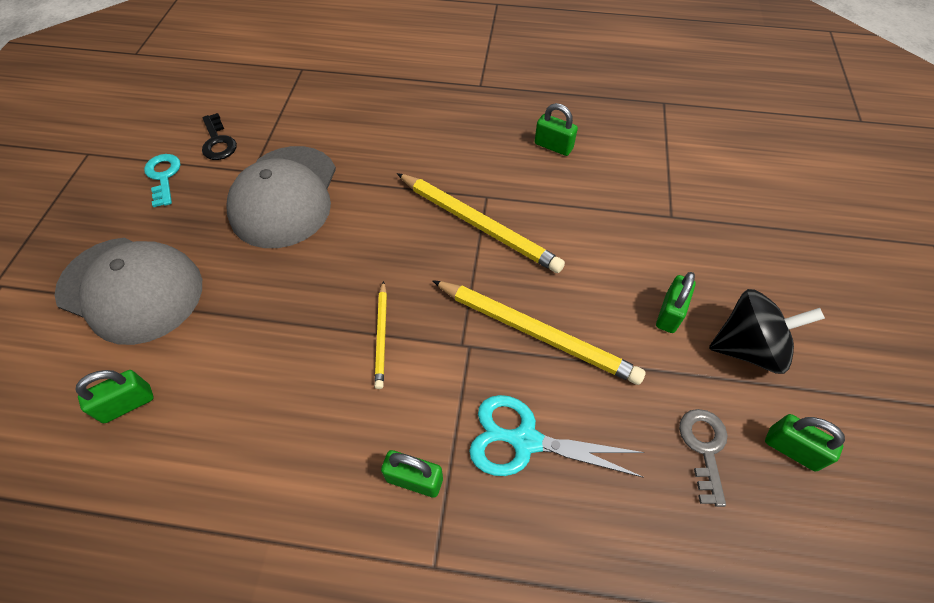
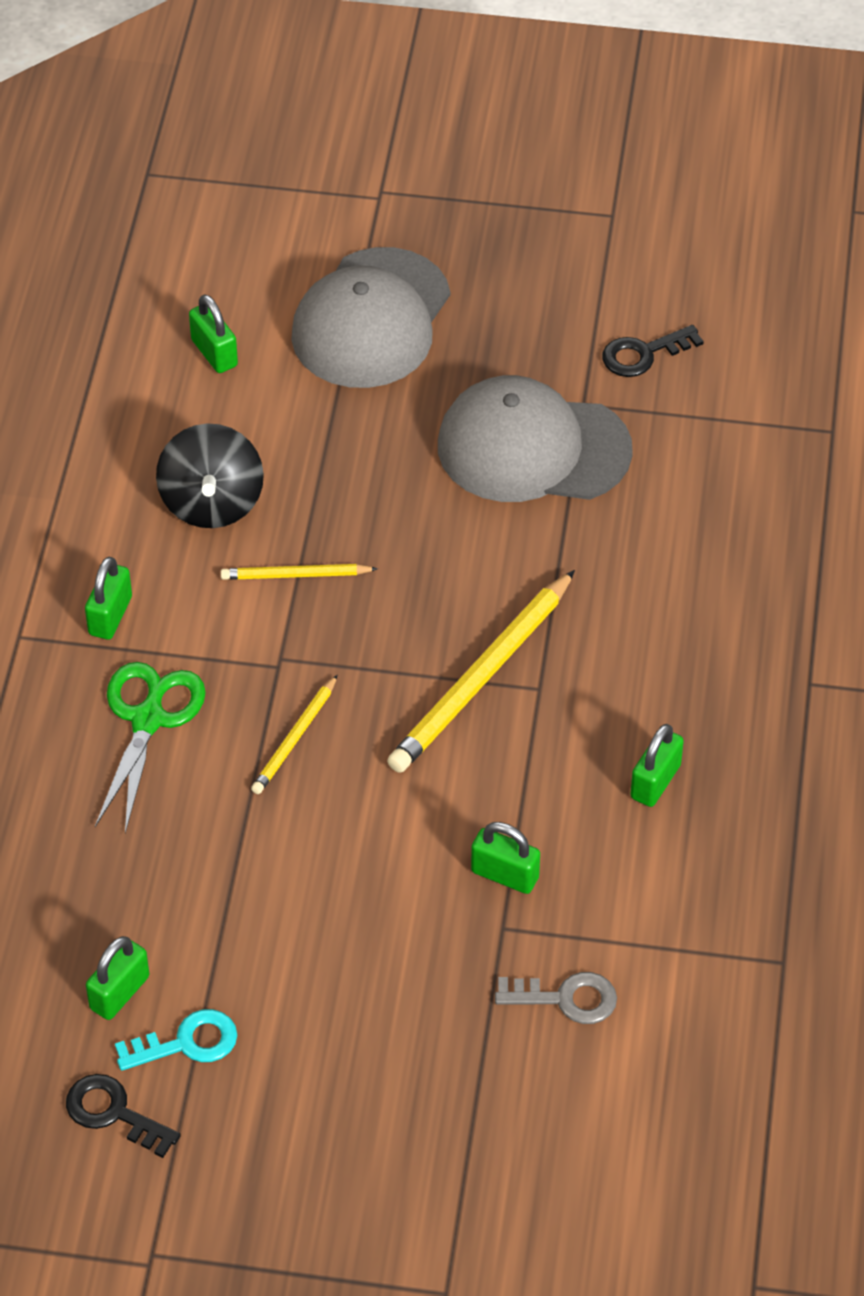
camera: 90 degrees right, 5 degrees down
(163, 176) = (568, 307): turquoise key -> turquoise key (187, 1043)
(525, 440) = (148, 720): turquoise scissors -> green scissors
(536, 332) = (295, 738): yellow pencil -> yellow pencil, size x0.53
(669, 313) = (321, 895): green padlock -> green padlock (505, 874)
(704, 448) = (127, 899): grey key -> grey key (566, 998)
(747, 348) = (263, 978): black spinning top -> black spinning top (212, 503)
(899, 447) = (113, 1113): none -> black key

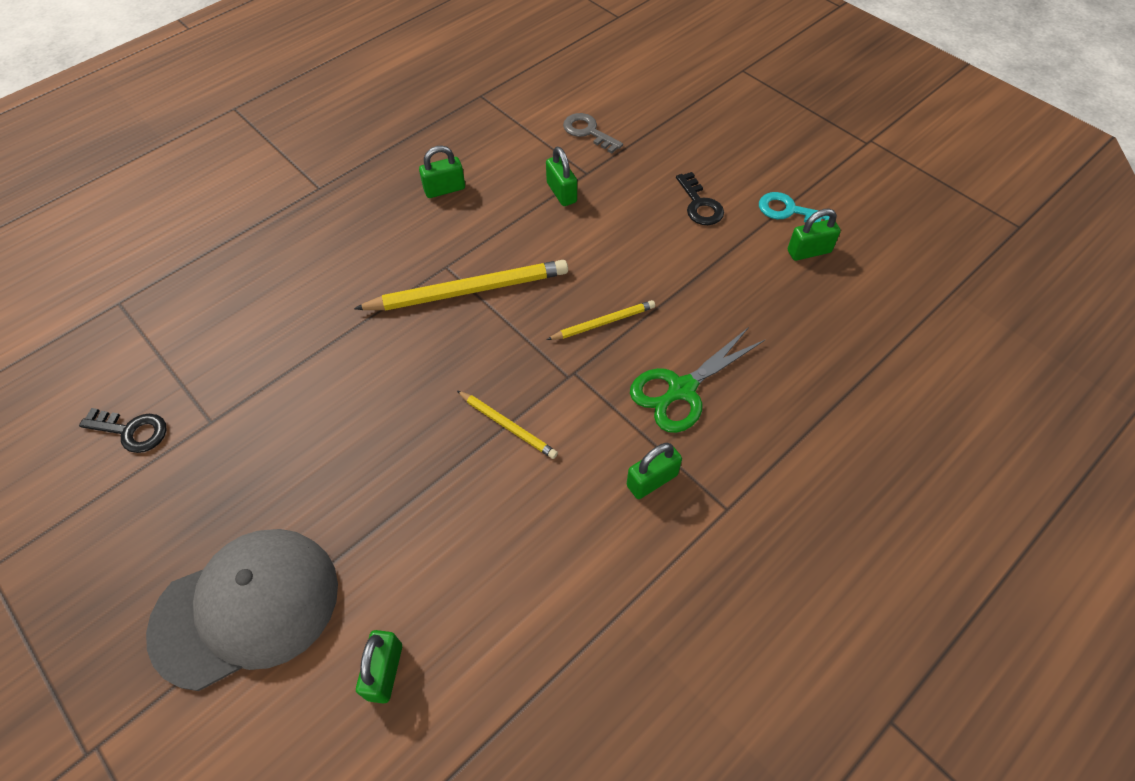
camera: 140 degrees left, 5 degrees up
(113, 1113) = (849, 202): black key -> black key (700, 205)
(212, 503) = (511, 523): black spinning top -> none
(533, 448) = (276, 412): grey cap -> none

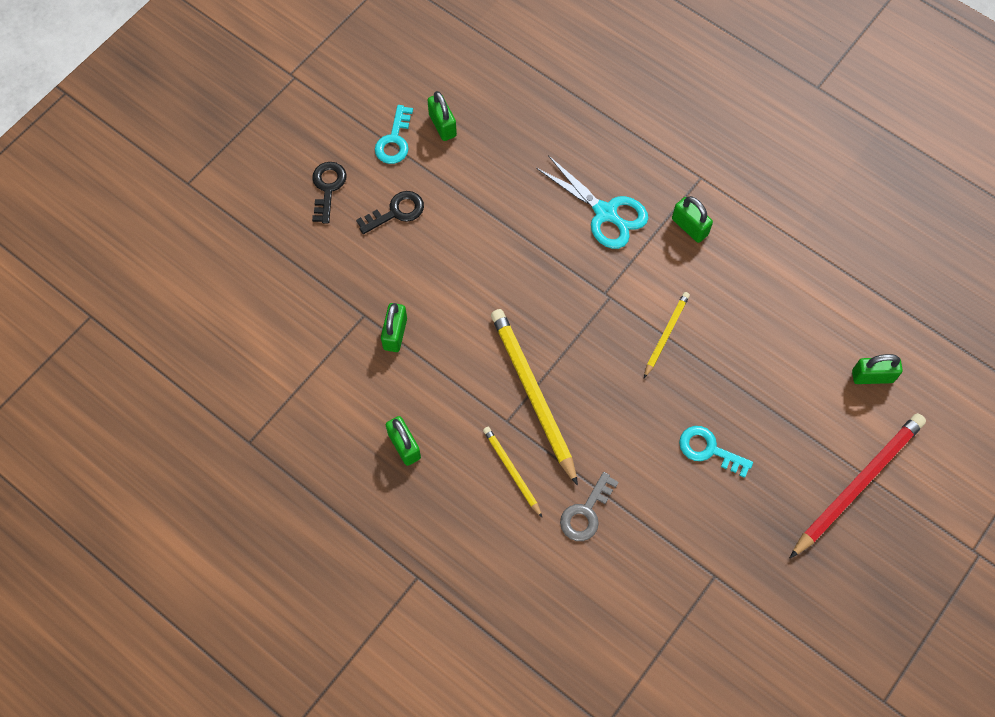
camera: 100 degrees left, 10 degrees up
(132, 431) = (739, 641): black key -> black key (327, 188)
(246, 608) = (857, 484): grey cap -> red pencil
(352, 443) = (709, 450): none -> turquoise key
(561, 192) = (395, 334): green padlock -> green padlock turned 45 degrees counterclockwise
(588, 132) = (301, 321): grey key -> grey key (586, 512)
(603, 322) = (549, 277): yellow pencil -> yellow pencil (511, 471)
(682, 389) = (605, 213): green scissors -> turquoise scissors

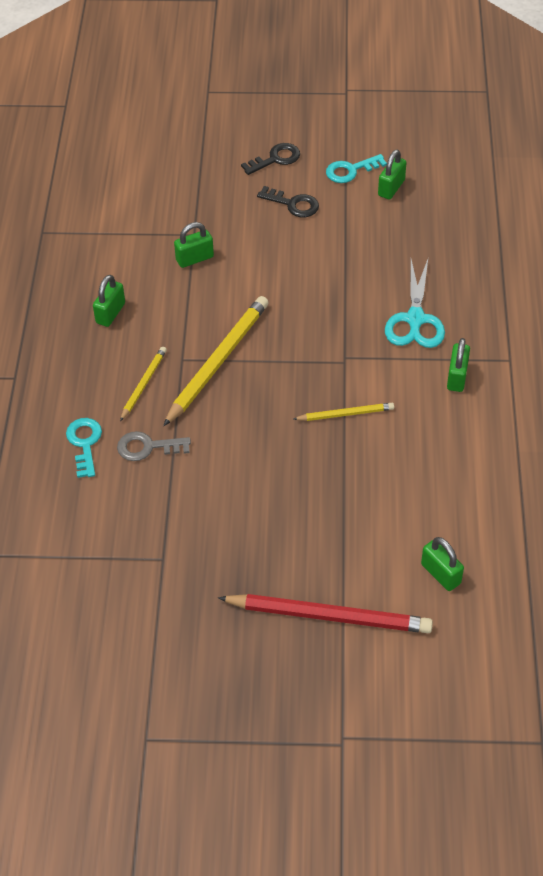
camera: 55 degrees right, 15 degrees down
(709, 450) = (269, 496): turquoise key -> turquoise key (84, 443)

